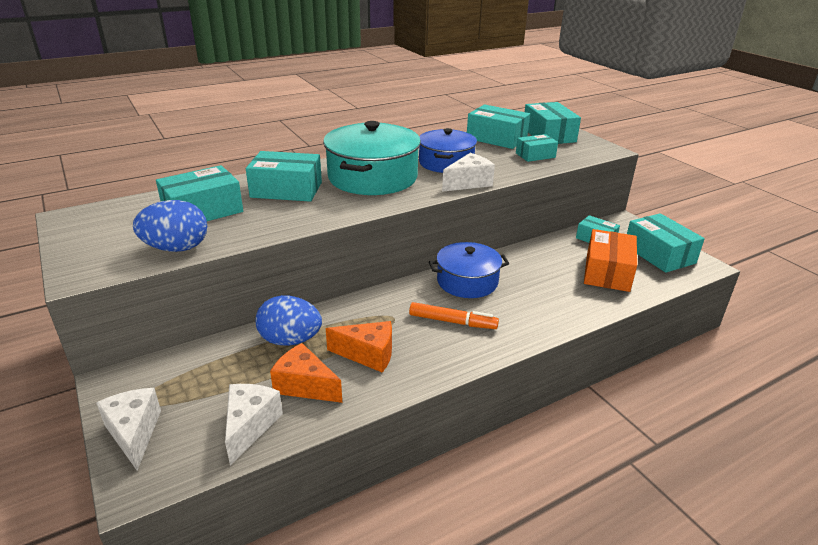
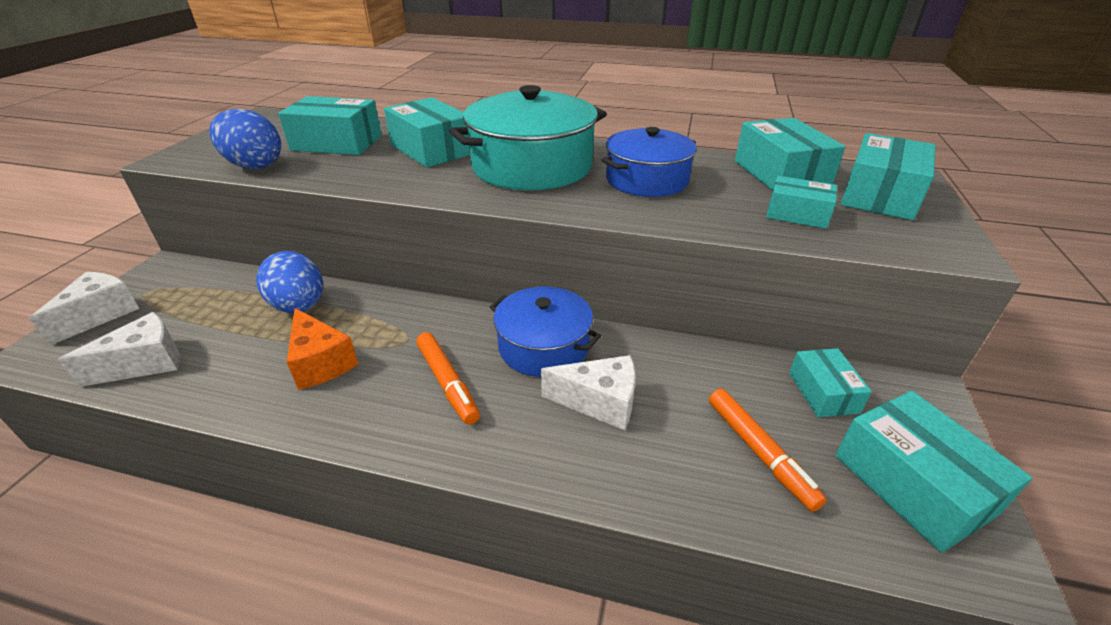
camera: 45 degrees right, 5 degrees up
(305, 385) = (233, 356): orange cheese -> none
(468, 183) = (624, 213): white cheese -> white cheese (599, 402)
(607, 272) = (759, 452): orange box -> orange marker
(659, 254) = (912, 484): turquoise box -> turquoise box turned 45 degrees counterclockwise

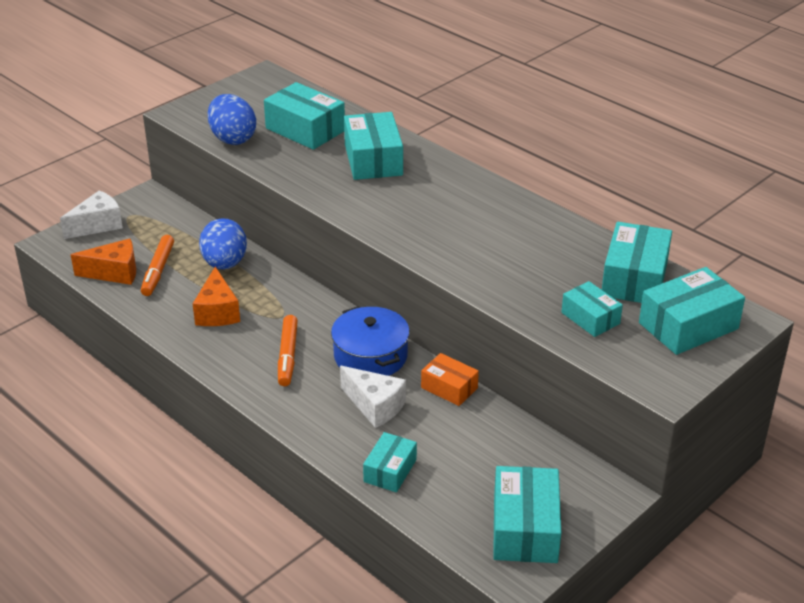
camera: 30 degrees right, 0 degrees up
(145, 363) = (114, 273): white cheese -> orange cheese
(532, 166) = (436, 204): turquoise pot -> none
(647, 180) = (513, 247): blue pot -> none
(655, 348) = (449, 388): none -> orange box
(759, 452) = (447, 474): orange marker -> orange marker (158, 271)
(823, 392) = (537, 461): turquoise box -> turquoise box (390, 470)

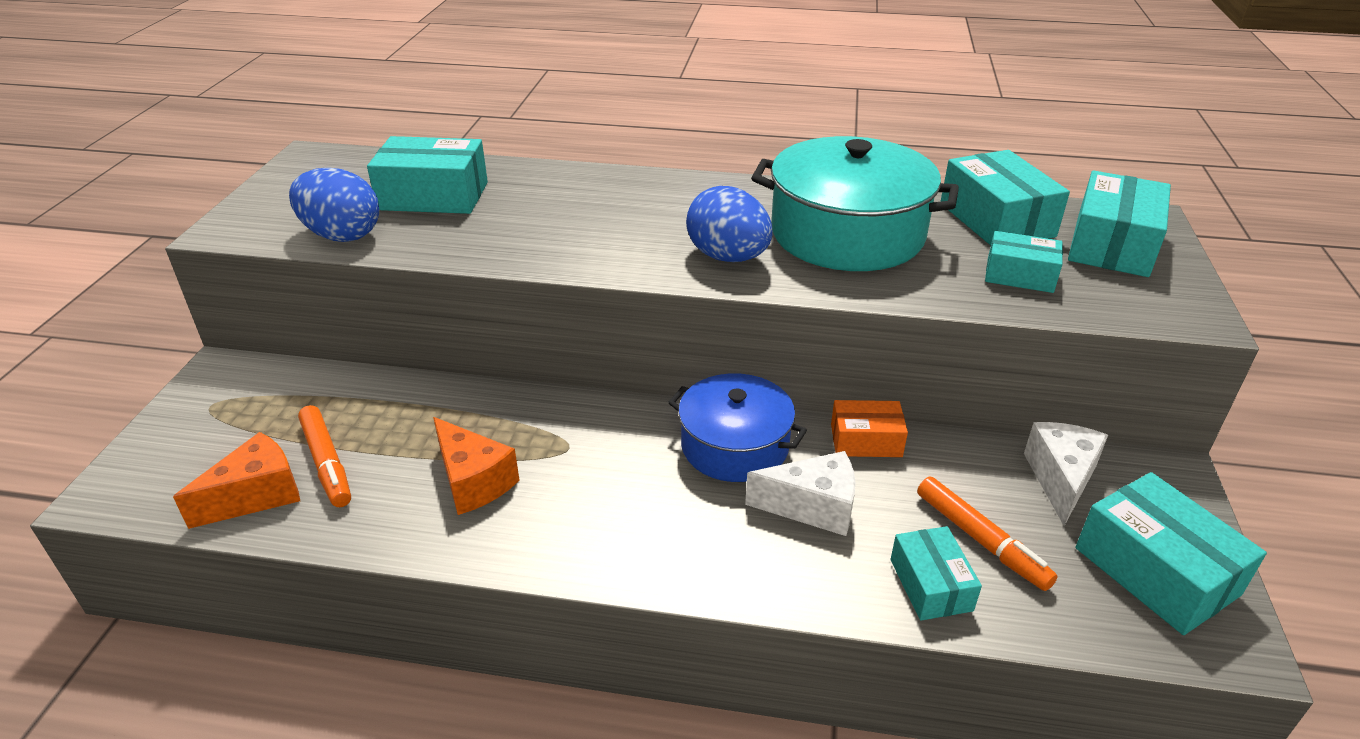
camera: 35 degrees left, 0 degrees up
(98, 225) = (168, 438): white cheese -> white cheese (1061, 479)
(225, 264) = (420, 413): blue egg -> blue egg (728, 257)
(287, 356) = (632, 496): orange marker -> orange marker (980, 540)
(373, 160) = (561, 201): turquoise box -> none
(519, 248) = (847, 233): none -> turquoise pot

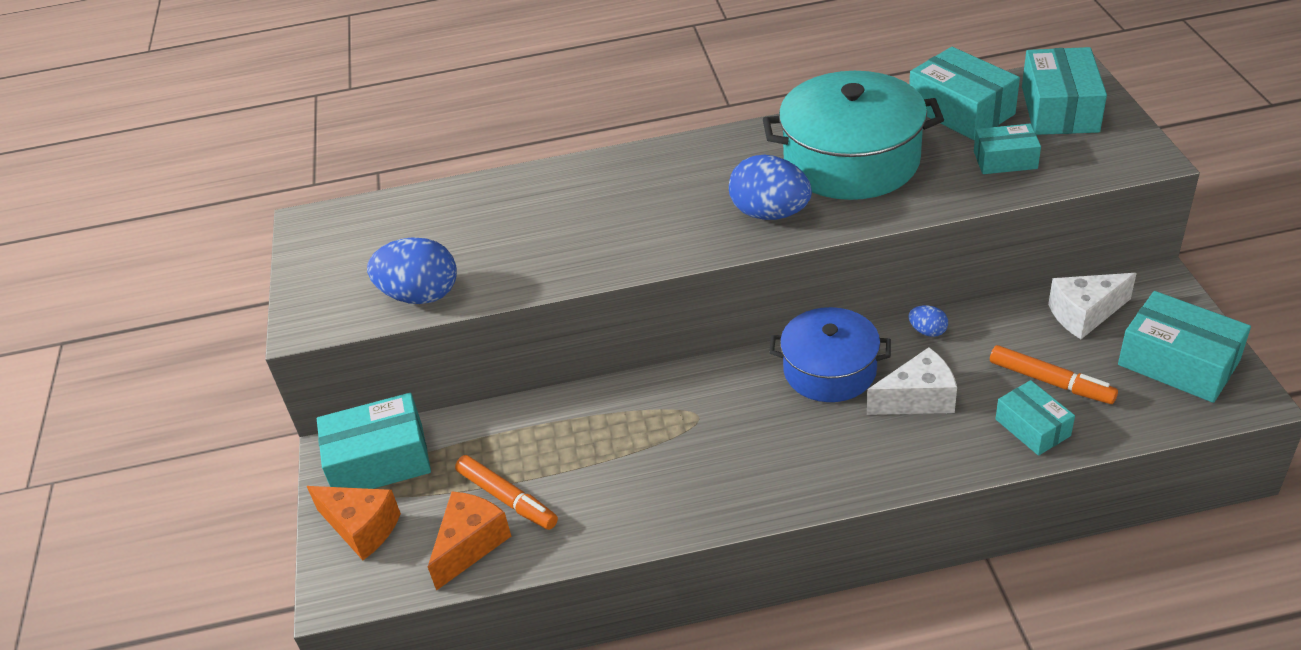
camera: 15 degrees left, 5 degrees up
(433, 196) = (468, 230): turquoise box -> turquoise box (379, 461)
(473, 481) = (642, 471): orange cheese -> orange cheese (361, 528)
(866, 440) = (927, 331): orange box -> blue egg
(1061, 479) = (1084, 314): white cheese -> white cheese turned 105 degrees counterclockwise

